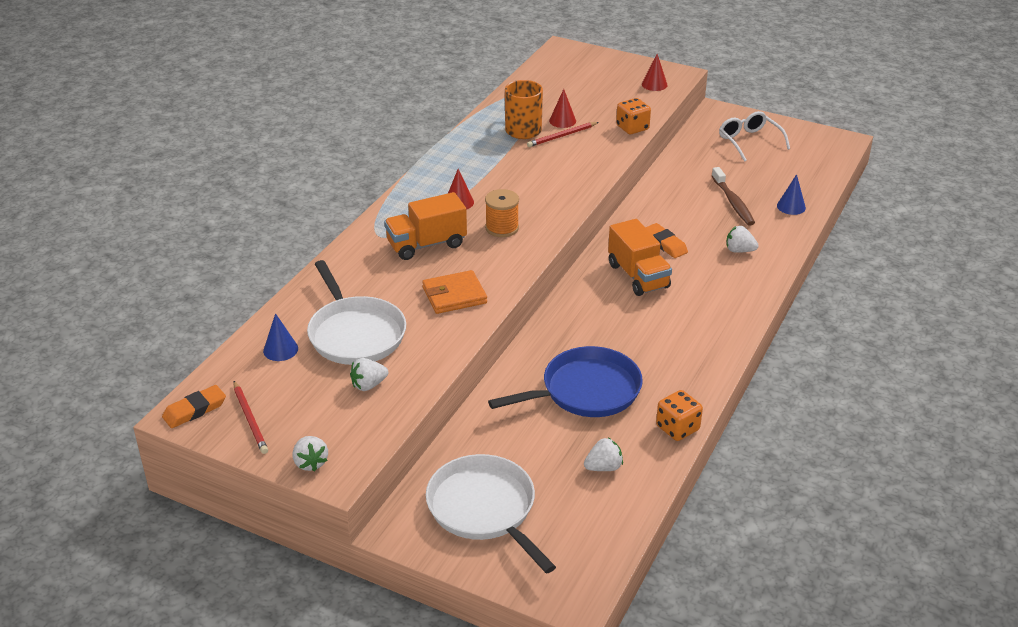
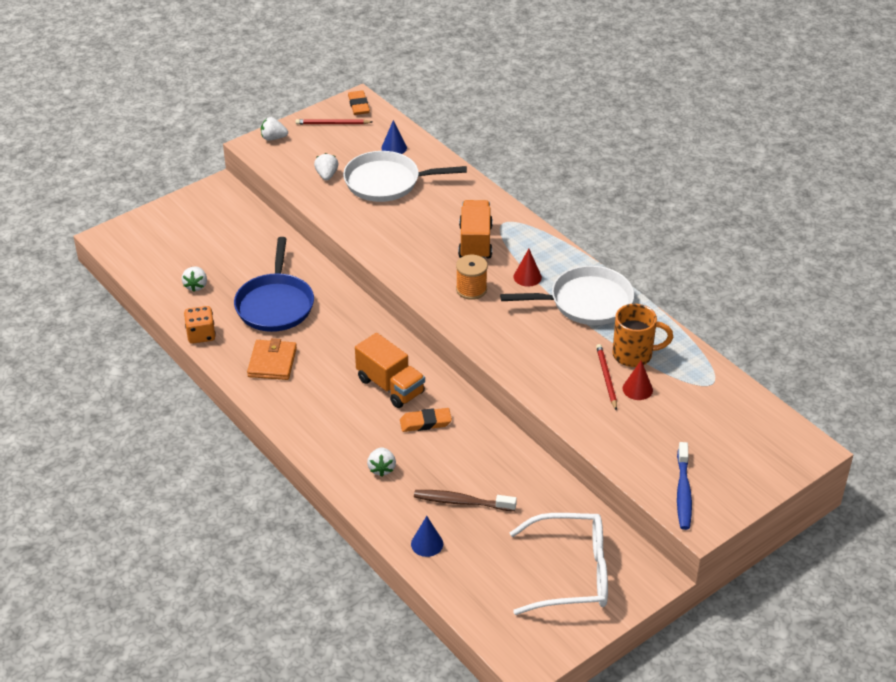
camera: 115 degrees right, 5 degrees up
(454, 295) = (397, 238): orange wallet -> orange wallet (272, 362)
(484, 509) = (206, 224): white pan -> white pan (586, 302)
(632, 128) = (595, 435): orange dice -> none
(638, 276) = (390, 386): orange truck -> orange truck turned 135 degrees counterclockwise
(654, 84) = (683, 492): red cone -> blue toothbrush
(739, 250) = (382, 468): white strawberry -> white strawberry turned 135 degrees clockwise
(749, 141) = (571, 573): white glasses -> white glasses, size x1.53

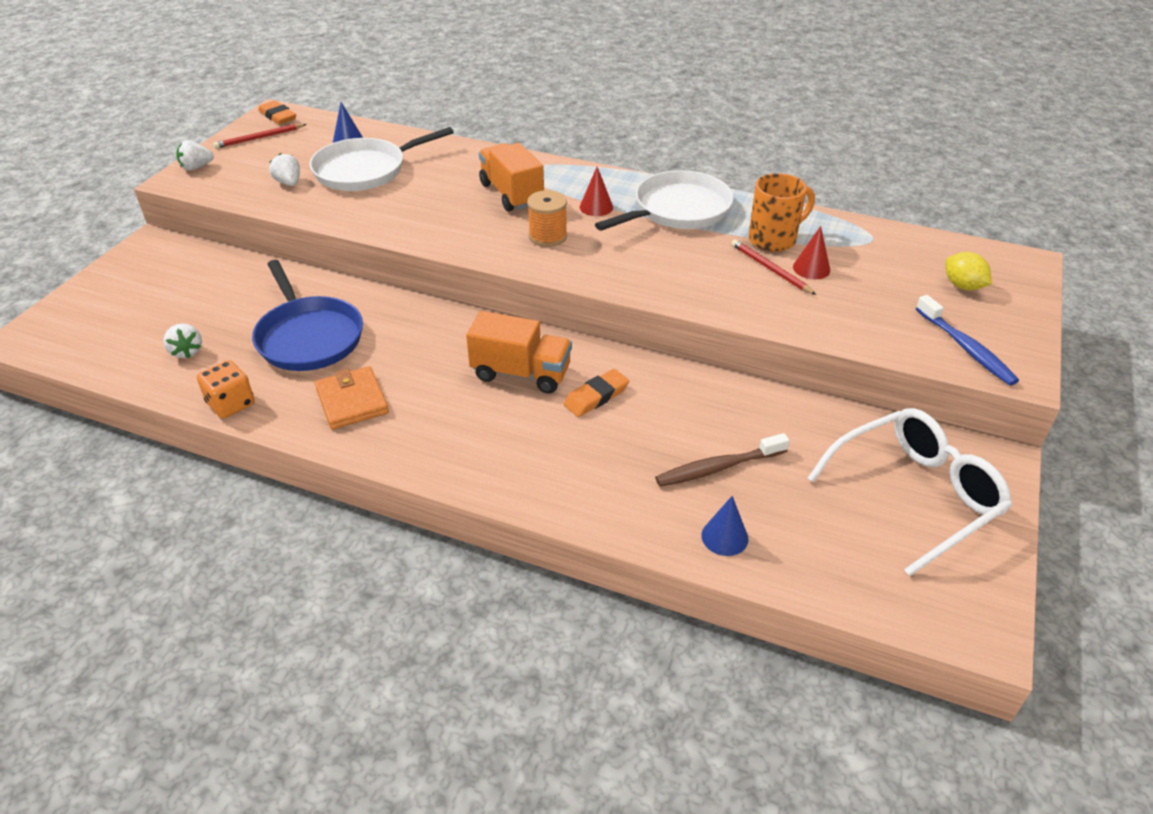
camera: 30 degrees left, 0 degrees up
(382, 468) = (590, 469): white strawberry -> none
(737, 448) = (962, 286): none -> yellow lemon

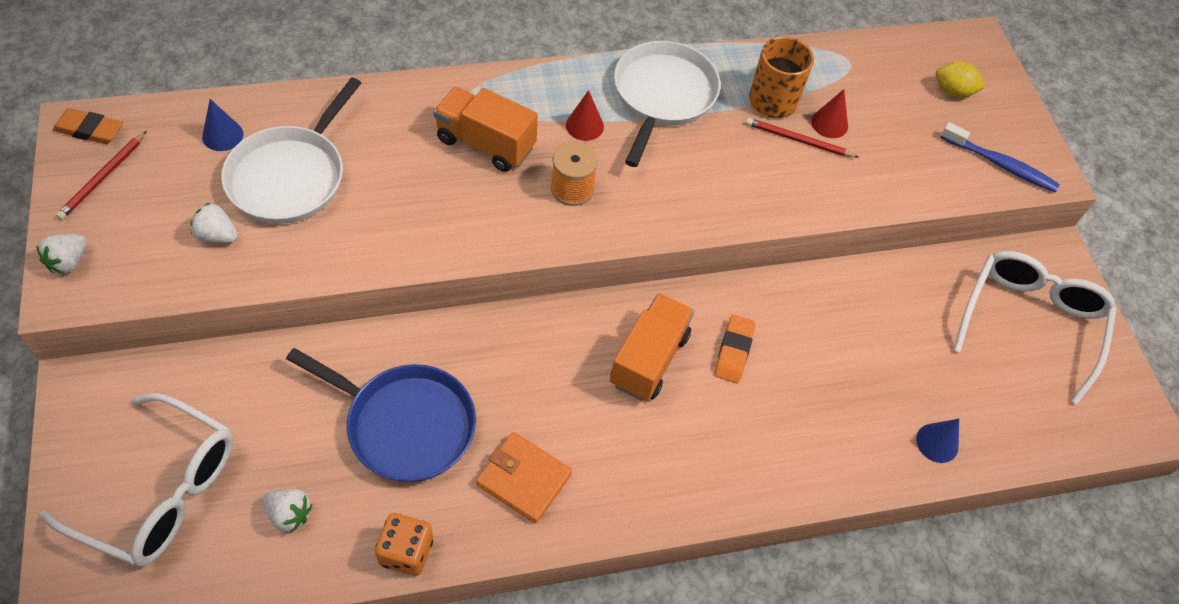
camera: 40 degrees left, 15 degrees up
(132, 307) = (159, 491): none -> white glasses
(521, 373) = (649, 359): orange truck -> orange truck turned 45 degrees counterclockwise
(718, 468) = (883, 375): brown toothbrush -> none

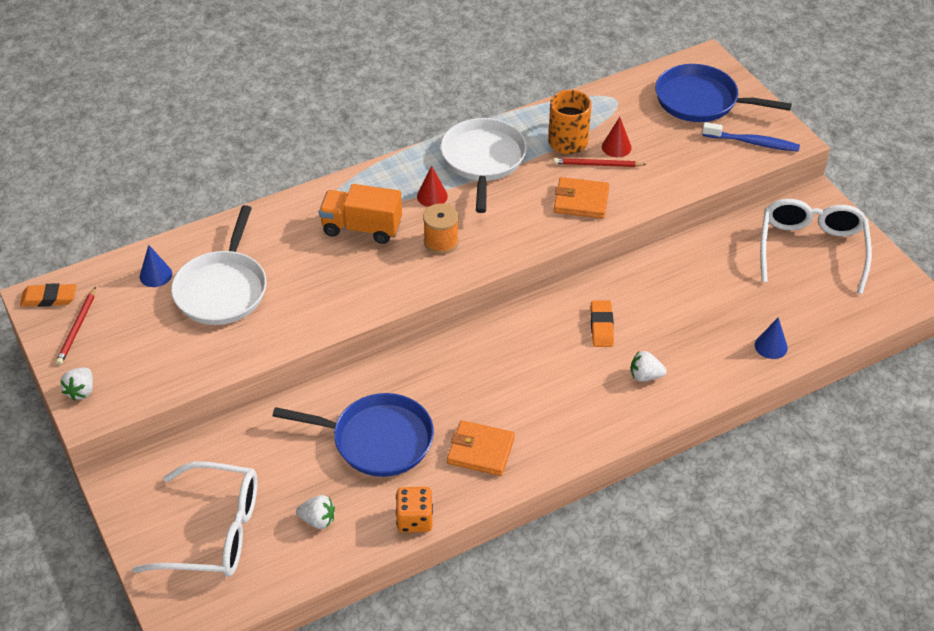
camera: 10 degrees left, 10 degrees down
(217, 236) = (186, 344): white strawberry -> white strawberry (645, 376)
(649, 359) = (541, 348): orange truck -> none
(762, 182) = (581, 201): none -> orange wallet
(953, 91) = (700, 100): yellow lemon -> blue pan

